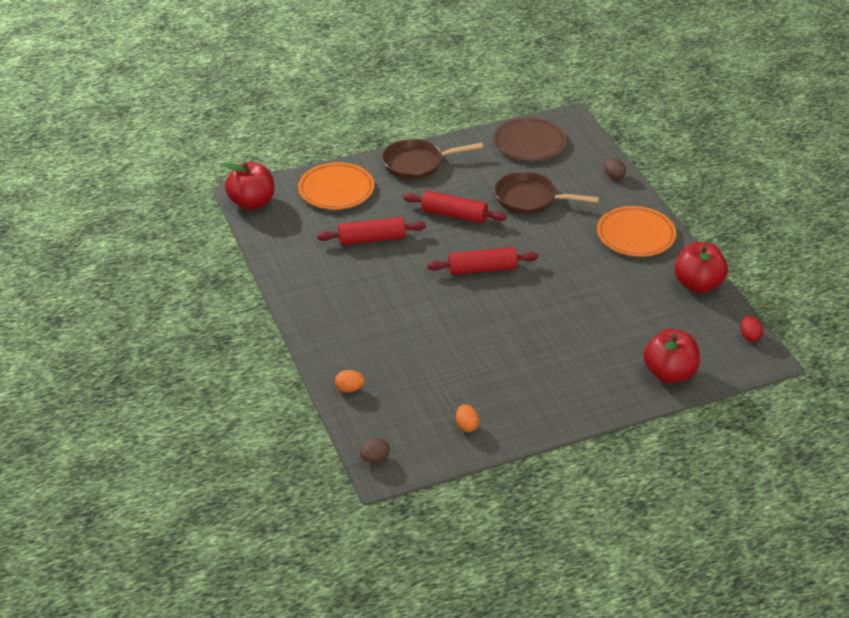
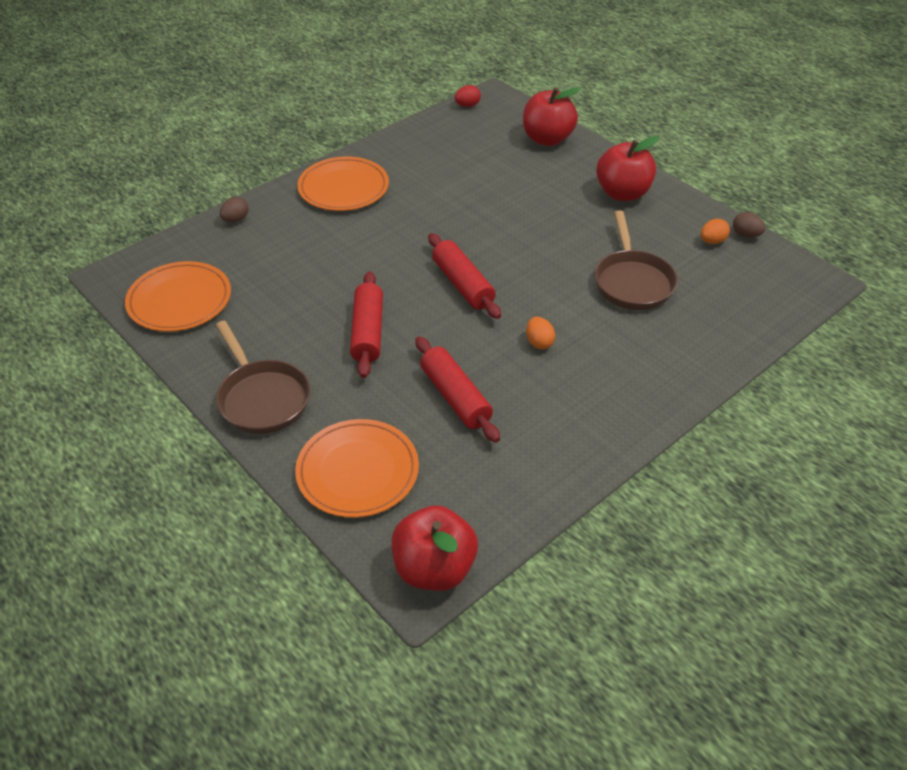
camera: 110 degrees left, 5 degrees up
(349, 389) = (731, 338): orange egg -> orange egg (539, 342)
(375, 458) = (808, 291): brown egg -> brown egg (745, 235)
(529, 143) = (179, 300): brown plate -> orange plate
(530, 199) = (307, 275): brown pan -> brown pan (632, 281)
(698, 284) = (407, 140): red apple -> red apple (622, 193)

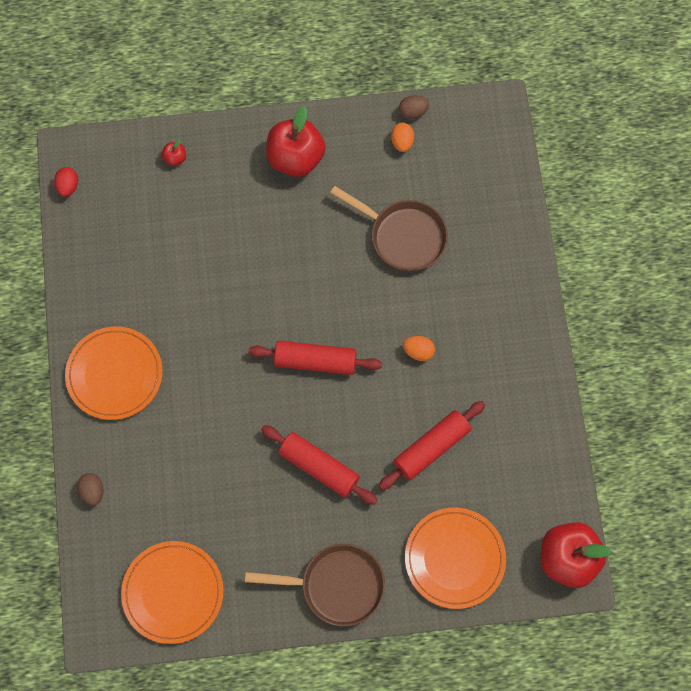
camera: 55 degrees left, 25 degrees up
(455, 397) = (431, 448): red rolling pin -> red rolling pin turned 45 degrees counterclockwise
(547, 139) = (175, 158): red apple -> red apple, size x0.42

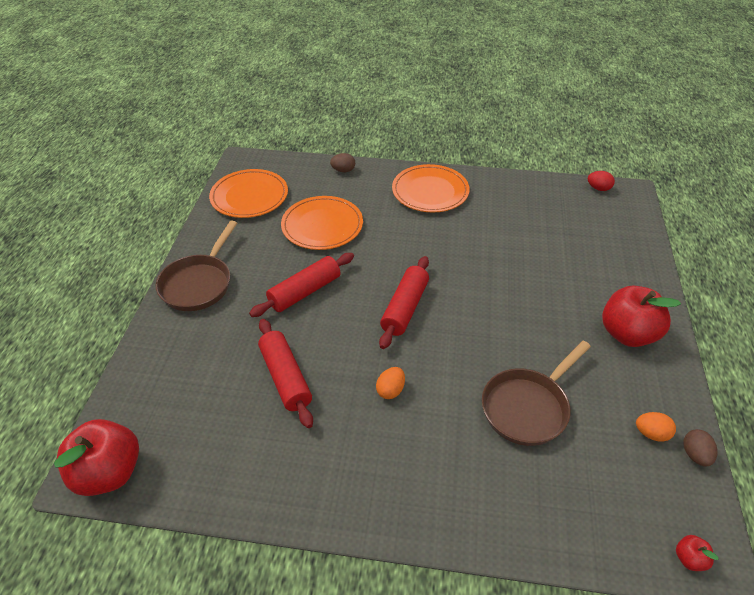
camera: 105 degrees right, 25 degrees down
(175, 158) = (626, 250): red apple -> red apple (689, 558)
(454, 558) = (171, 371): orange plate -> orange plate (322, 225)

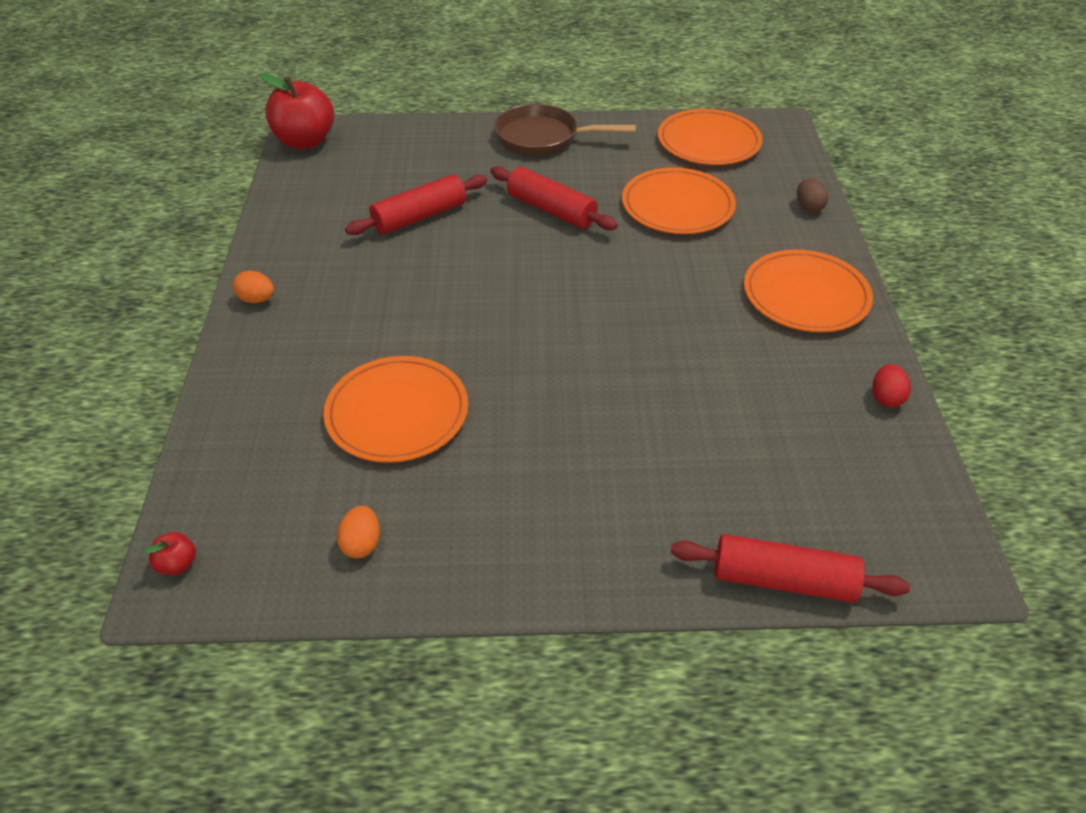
camera: 80 degrees right, 0 degrees up
(390, 390) = (411, 293): orange egg -> orange egg (257, 299)
(405, 308) = (545, 292): red rolling pin -> red rolling pin (783, 580)
(528, 407) = (397, 413): brown pan -> orange plate
(598, 188) = (939, 516): red egg -> red egg (886, 398)
(627, 334) = (550, 531): red apple -> none
(695, 455) = (327, 593): brown egg -> none

